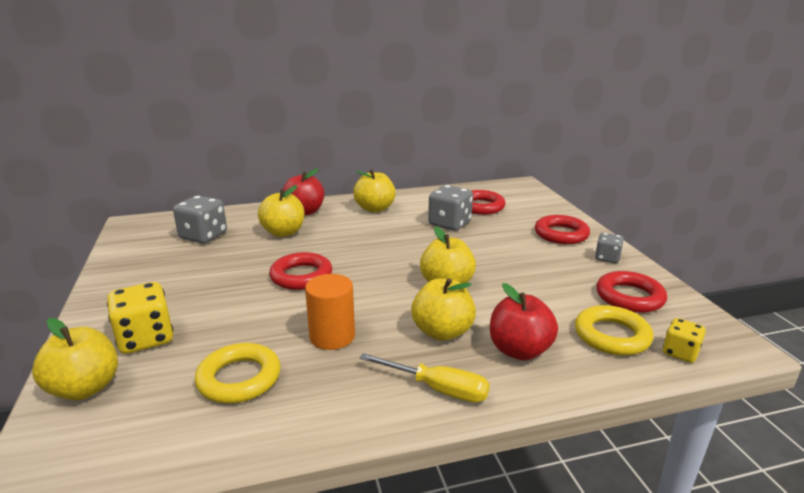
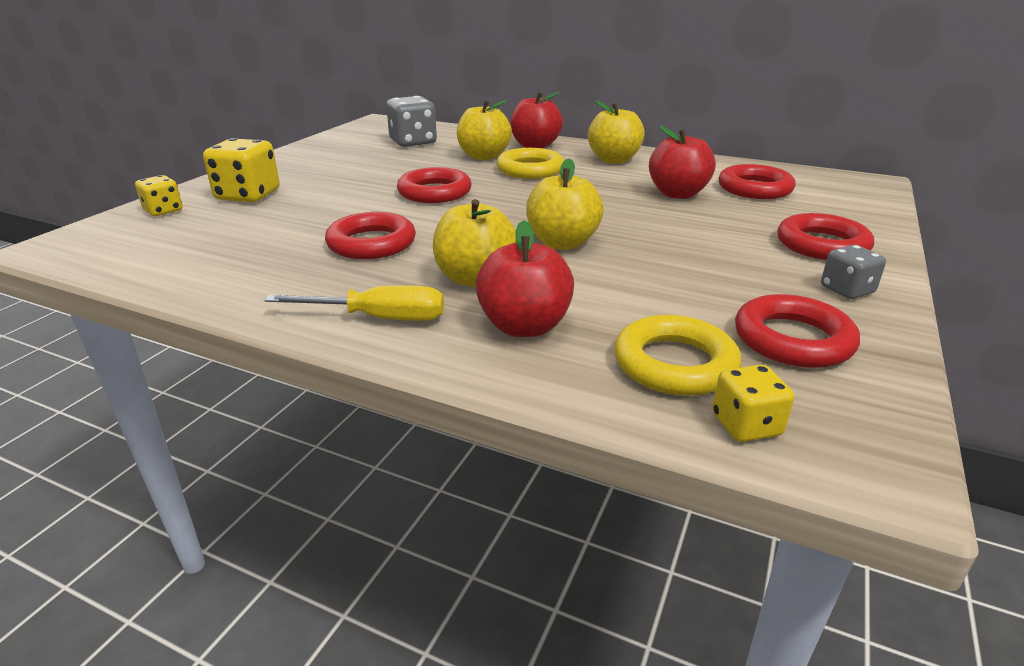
camera: 40 degrees right, 5 degrees up
(85, 388) = (163, 211): yellow apple -> yellow dice
(239, 378) = (253, 243): yellow ring -> yellow ring (530, 170)
(332, 337) = (371, 243): orange cylinder -> red ring
(437, 389) = (379, 318): yellow screwdriver -> yellow screwdriver turned 60 degrees counterclockwise
(449, 224) = (677, 194): grey dice -> red apple

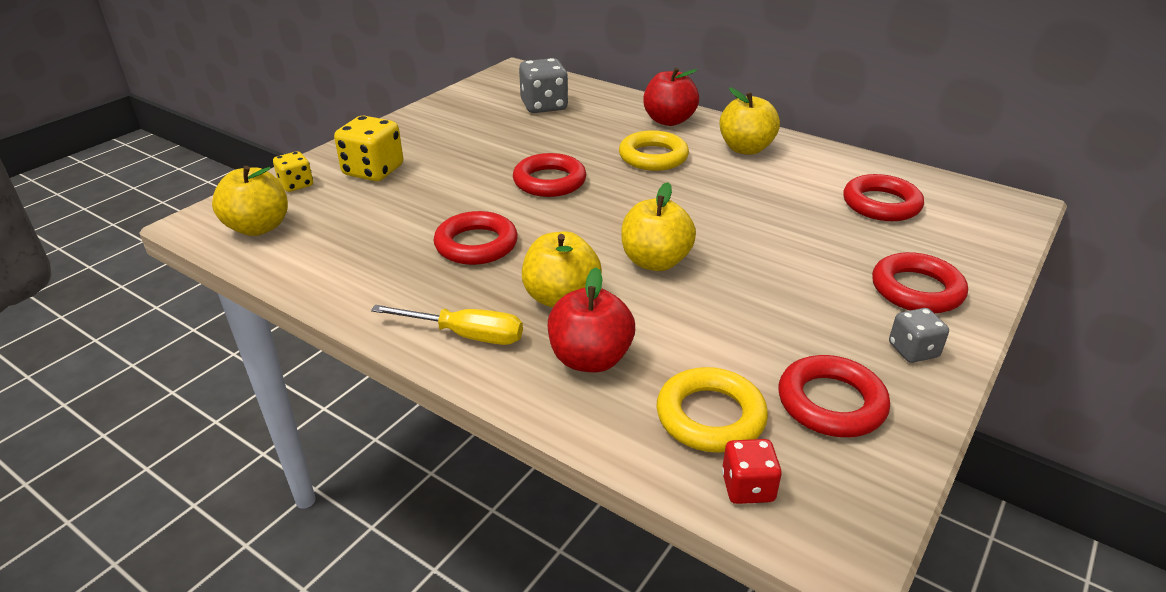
camera: 10 degrees right, 5 degrees up
(483, 156) = (611, 133): yellow apple -> yellow apple (258, 227)
(677, 194) = (795, 205): red apple -> none
(746, 425) = (747, 487): yellow dice -> red dice

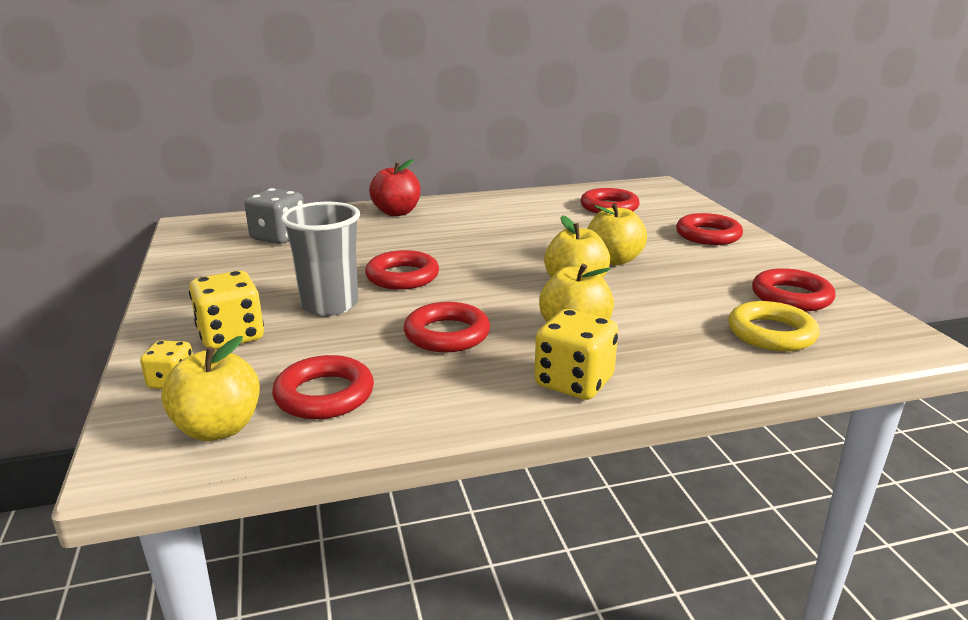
camera: 50 degrees left, 10 degrees down
(333, 241) = (324, 395): none -> red ring
(461, 179) = (330, 305): none -> grey cup
(466, 335) = (574, 382): yellow screwdriver -> yellow dice
(590, 359) = (665, 347): red apple -> none
(653, 157) = (437, 235): yellow ring -> none
(745, 149) = (481, 209): yellow apple -> yellow apple (613, 260)
(747, 487) = (850, 349): red dice -> none
(913, 350) = (764, 259): grey dice -> none

